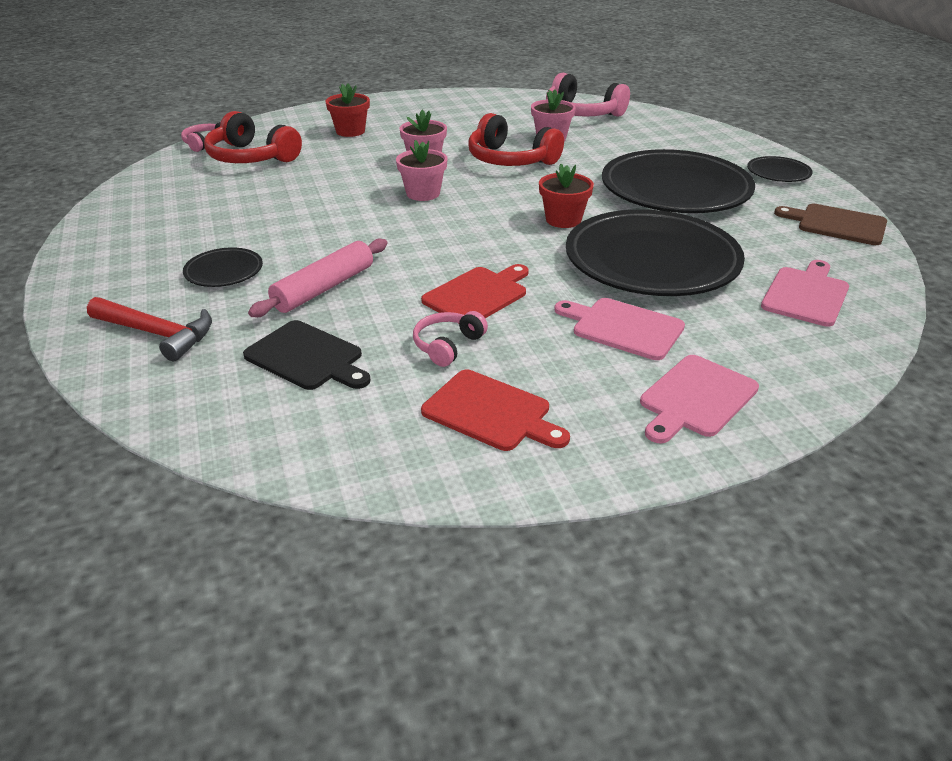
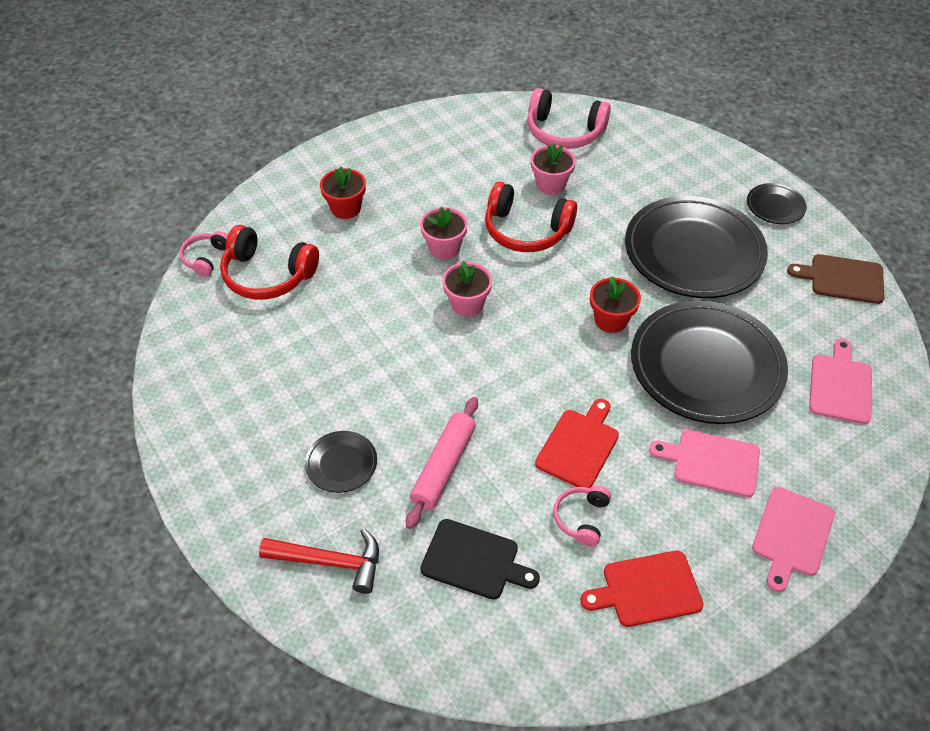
camera: 15 degrees left, 15 degrees up
(491, 412) = (647, 589): red cutting board -> red cutting board turned 150 degrees clockwise

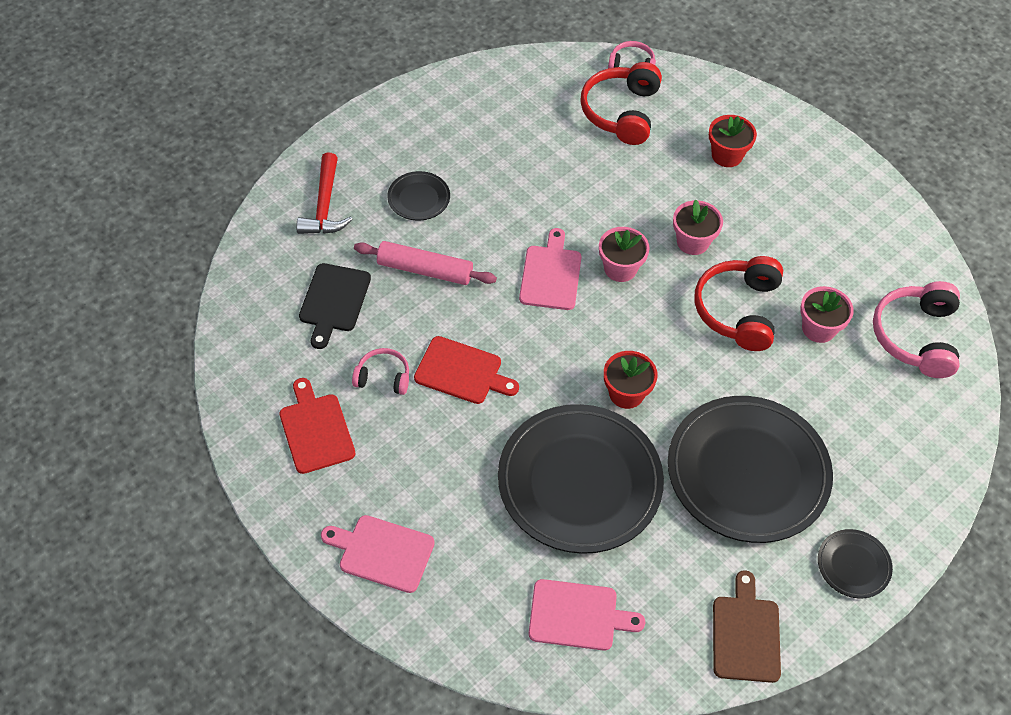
camera: 80 degrees right, 5 degrees up
(711, 462) = (458, 485): pink cutting board -> pink cutting board (551, 274)

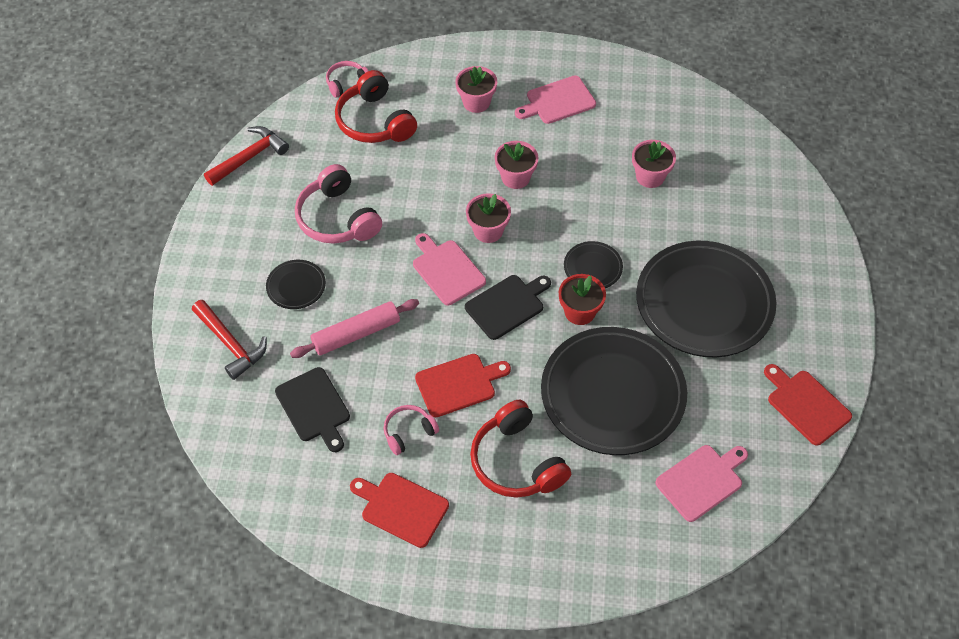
camera: 40 degrees left, 0 degrees up
(382, 552) = (538, 551): pink cutting board -> pink cutting board (558, 101)
(490, 72) = (250, 157): none -> red hammer
(570, 340) = (507, 305): none -> black cutting board
(727, 155) = (476, 102): red flower pot -> pink flower pot
(738, 310) = (591, 202): red headphones -> red headphones (517, 461)
(746, 634) = (806, 405): brown cutting board -> red cutting board
(853, 565) = (819, 310): black plate -> black plate (593, 268)
(916, 337) = (710, 138): pink headphones -> pink headphones (337, 218)

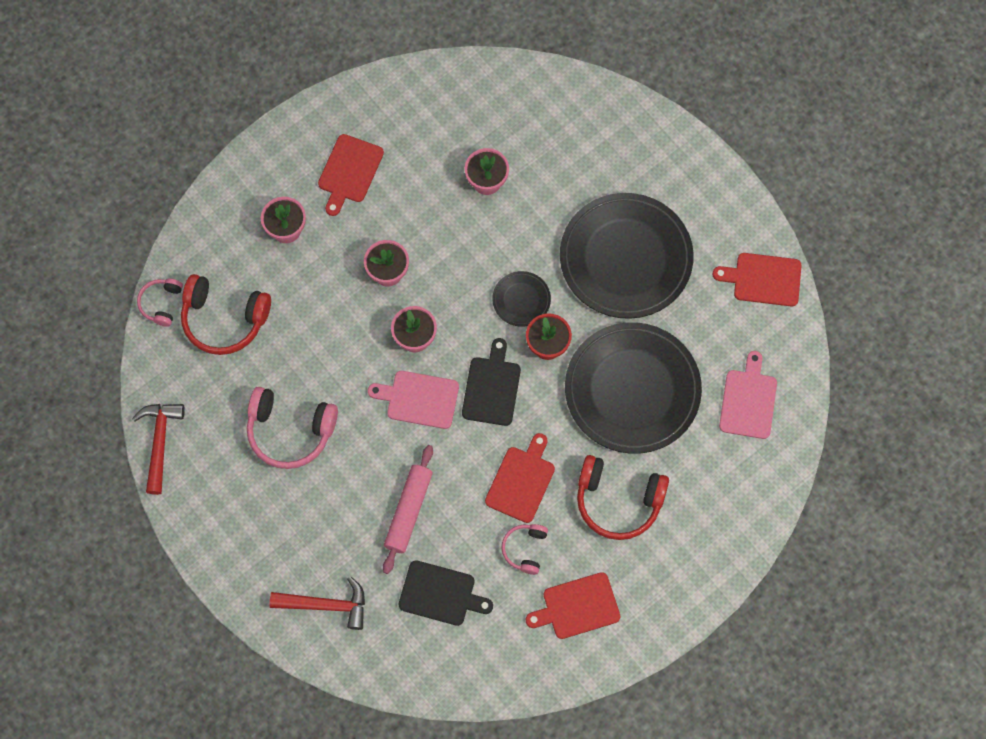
camera: 45 degrees left, 15 degrees up
(296, 286) = (322, 515): black plate -> none
(558, 101) = (349, 171): pink cutting board -> red cutting board

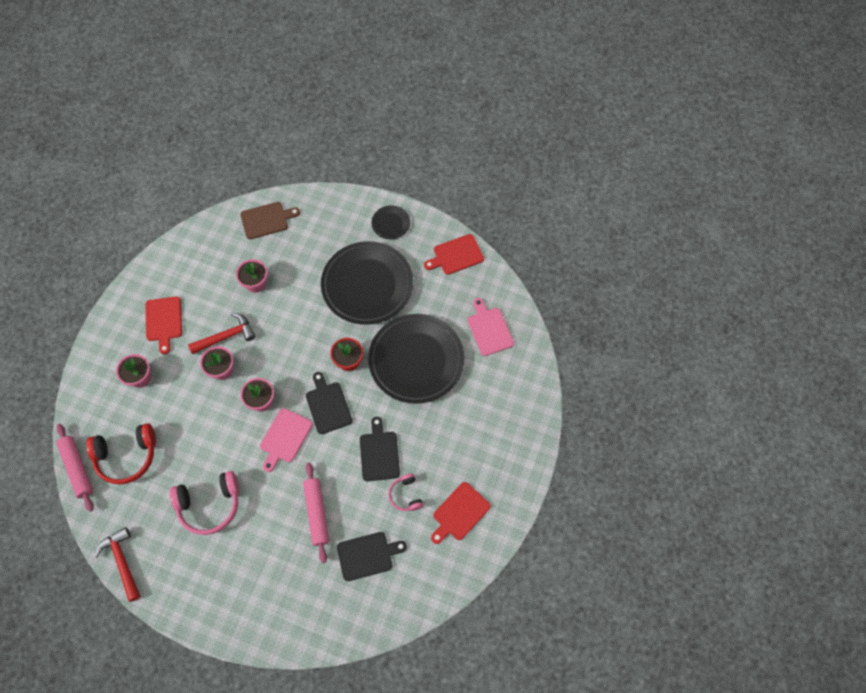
camera: 30 degrees left, 5 degrees down
(161, 303) = (77, 469): pink headphones -> pink rolling pin
(326, 605) = (295, 607): red hammer -> red hammer (226, 336)
(419, 399) = (285, 437): pink cutting board -> pink cutting board turned 45 degrees counterclockwise
(521, 300) = (317, 342): black plate -> black plate (391, 223)
(521, 481) = (379, 453): red cutting board -> black cutting board
(545, 102) = (266, 220): none -> brown cutting board
(618, 500) = (446, 432): red headphones -> none

